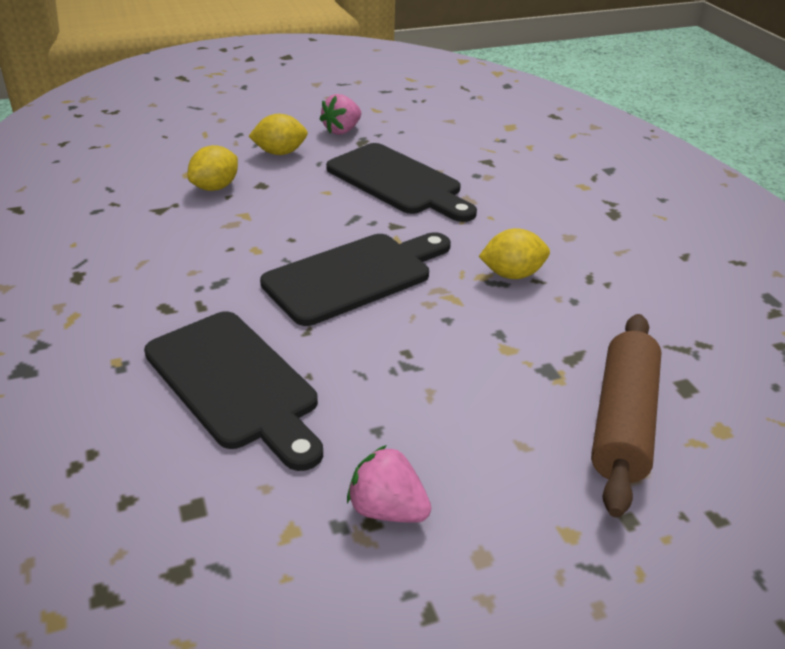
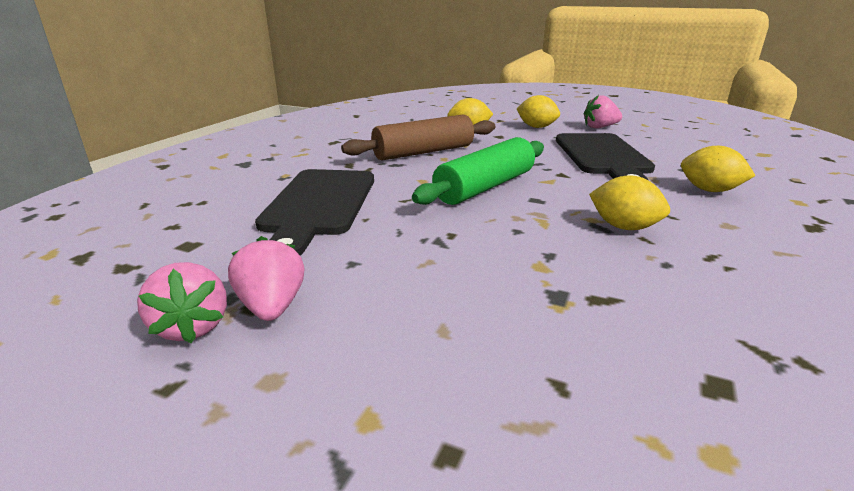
camera: 45 degrees right, 10 degrees down
(354, 276) = (485, 187): black cutting board -> green rolling pin
(360, 568) = (192, 327): none -> pink strawberry
(520, 198) = (709, 190): none -> yellow lemon
(622, 421) = (579, 370): brown rolling pin -> brown rolling pin (423, 152)

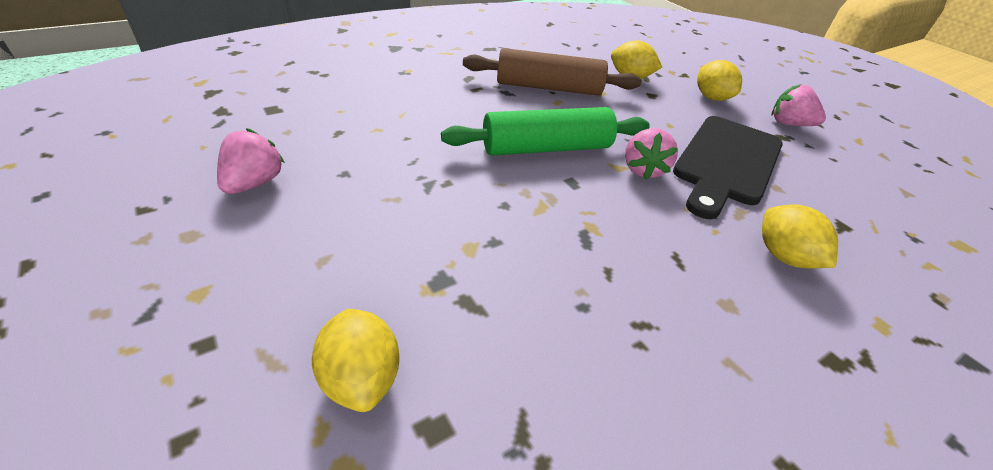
camera: 30 degrees right, 15 degrees up
(192, 327) = (199, 174): pink strawberry -> pink strawberry (643, 170)
(318, 205) = (392, 110): black cutting board -> none
(624, 227) = (607, 250): yellow lemon -> yellow lemon (361, 378)

